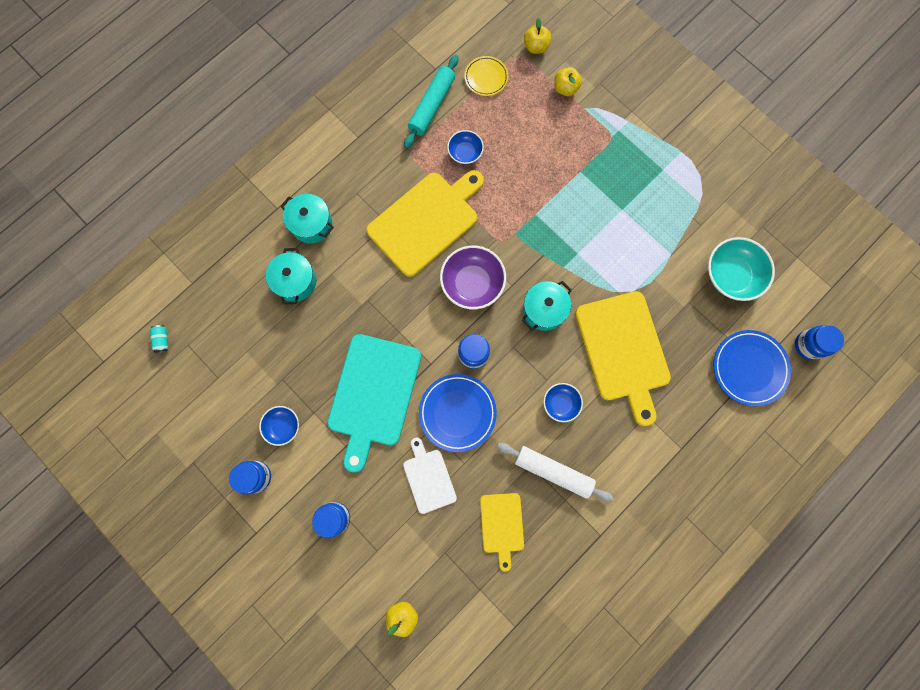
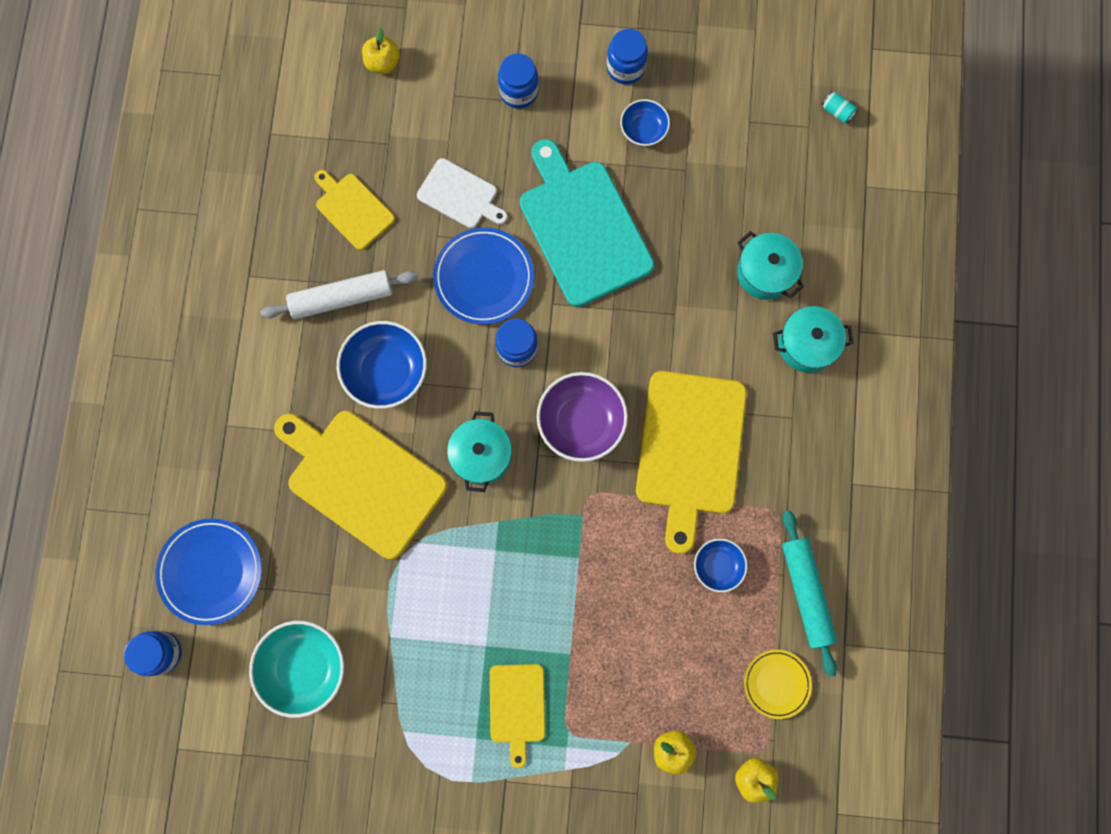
camera: 140 degrees right, 0 degrees up
(561, 403) = (386, 371): blue bowl -> blue bowl, size x1.72
(629, 167) = (517, 707): none -> yellow cutting board

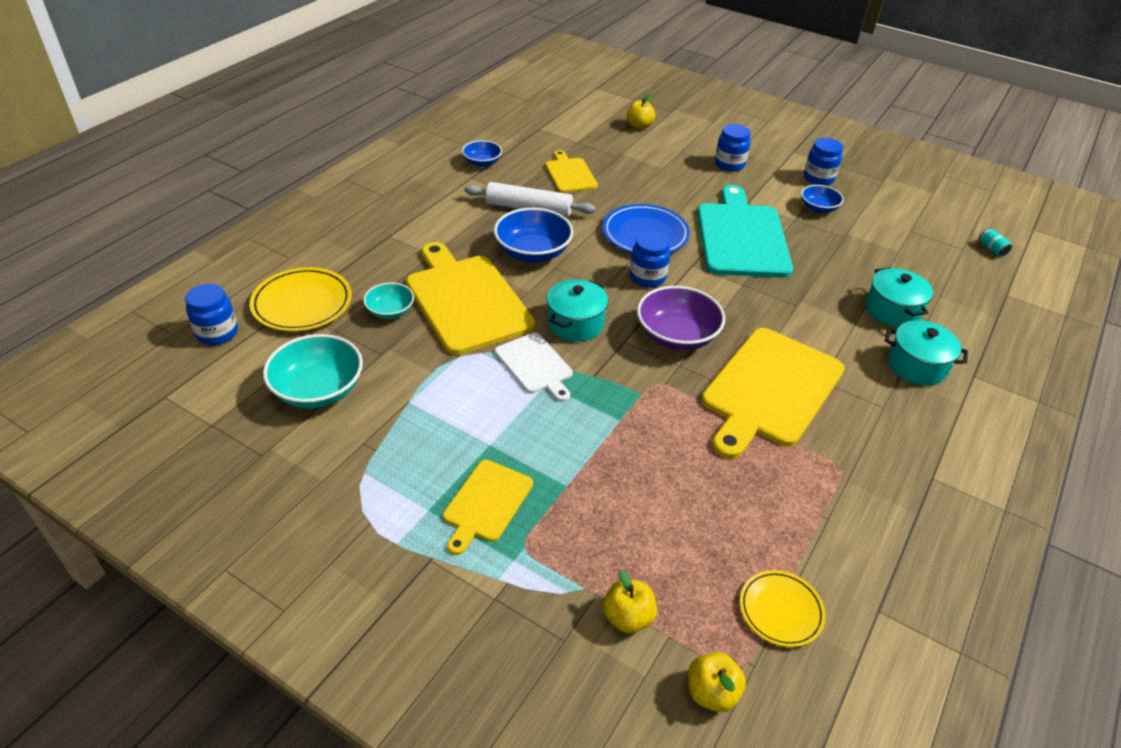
camera: 25 degrees right, 35 degrees down
(211, 571) = (302, 304): blue plate -> yellow plate
(300, 535) = (390, 311): none -> turquoise bowl
(460, 195) = (654, 192): white cutting board -> white cutting board (535, 365)
(718, 566) = (758, 482): blue bowl -> blue bowl (482, 162)
(805, 592) = (848, 544): turquoise rolling pin -> none

